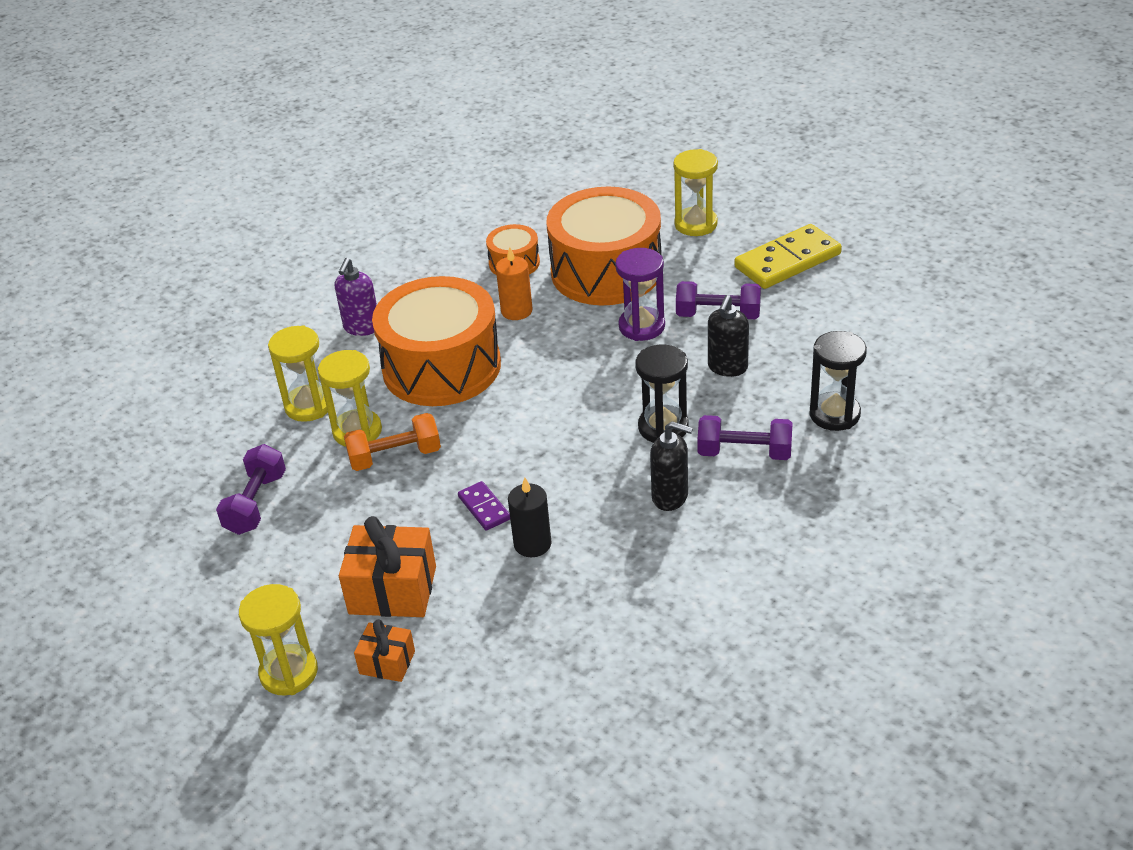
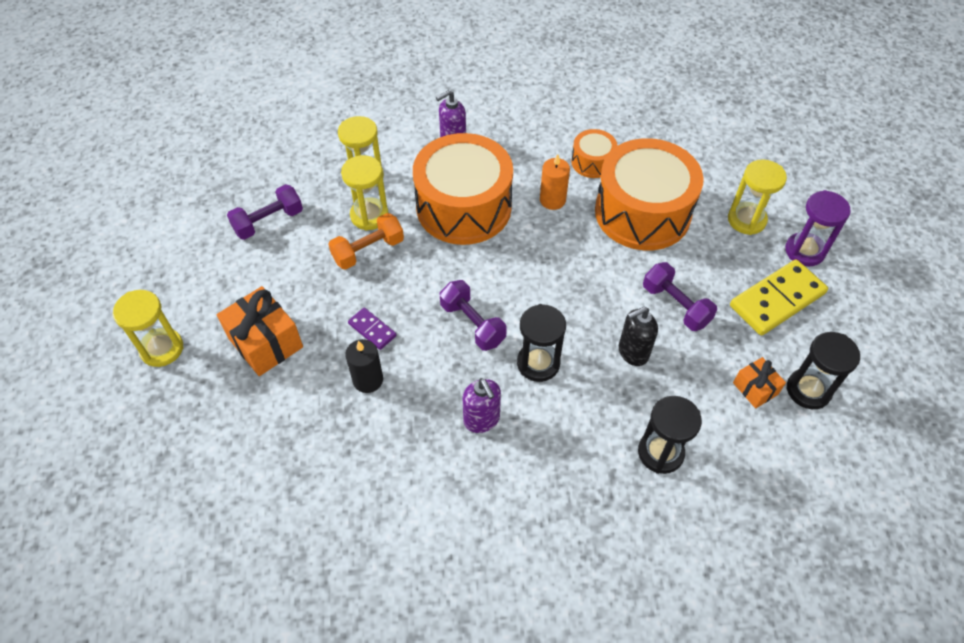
camera: 40 degrees right, 15 degrees up
(387, 662) = (209, 388): orange gift -> orange gift (755, 388)
(395, 456) = (368, 251): orange dumbbell -> orange dumbbell turned 60 degrees counterclockwise
(484, 508) = (372, 330): purple domino -> purple domino turned 60 degrees counterclockwise
(641, 326) = (615, 274): purple hourglass -> purple hourglass (804, 251)
(670, 497) = (481, 420): black soap dispenser -> purple soap dispenser
(744, 453) = (565, 428): purple dumbbell -> purple dumbbell (472, 324)
(787, 261) = (777, 300): yellow domino -> yellow domino turned 45 degrees counterclockwise
(883, 301) = (808, 390): none -> black hourglass

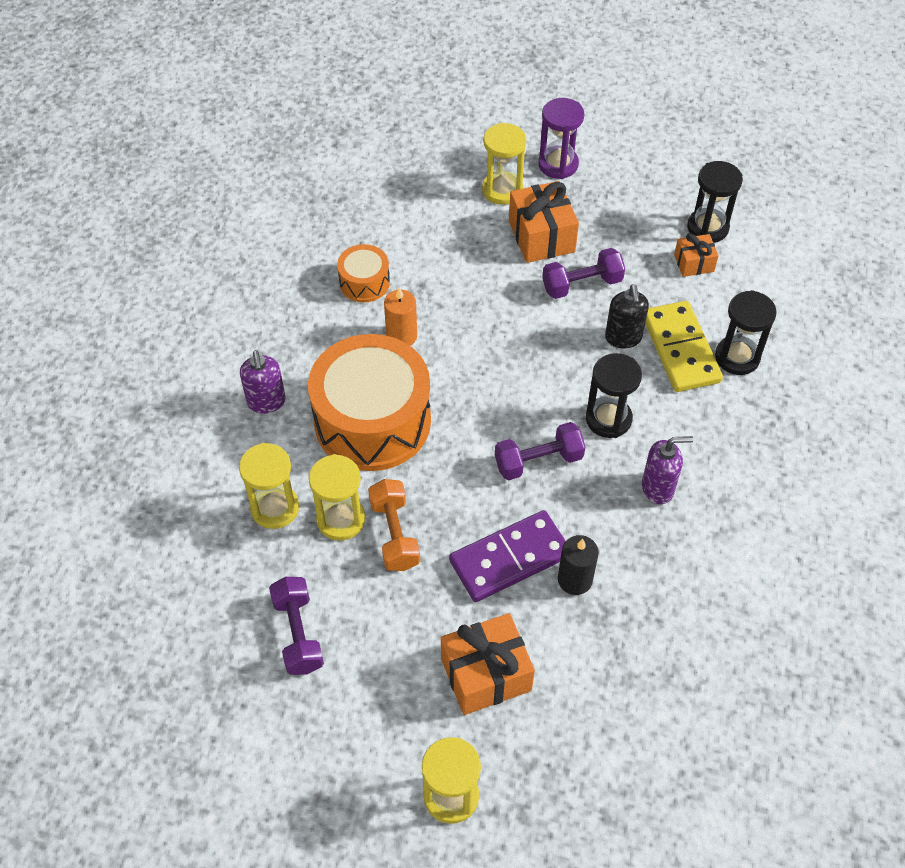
camera: 70 degrees left, 0 degrees up
(372, 330) = (510, 559): purple domino -> purple domino, size x1.99
(642, 212) = (455, 266): orange drum -> none
(712, 262) = (541, 236): none -> orange gift
(777, 300) = (605, 208): yellow domino -> yellow domino (681, 349)

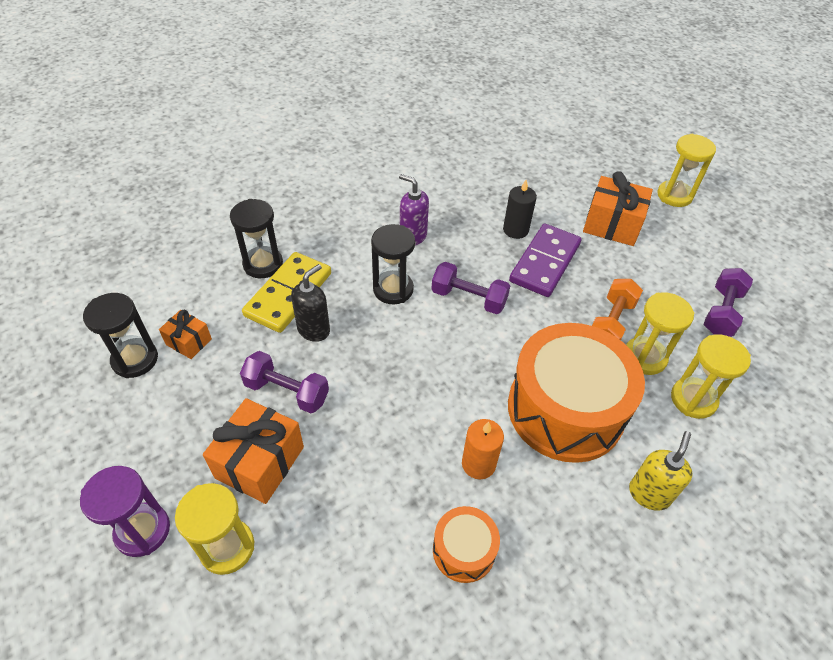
camera: 140 degrees left, 5 degrees down
(266, 402) = (649, 494): purple soap dispenser -> yellow soap dispenser
(510, 559) = (544, 262): purple domino -> purple domino turned 75 degrees counterclockwise

